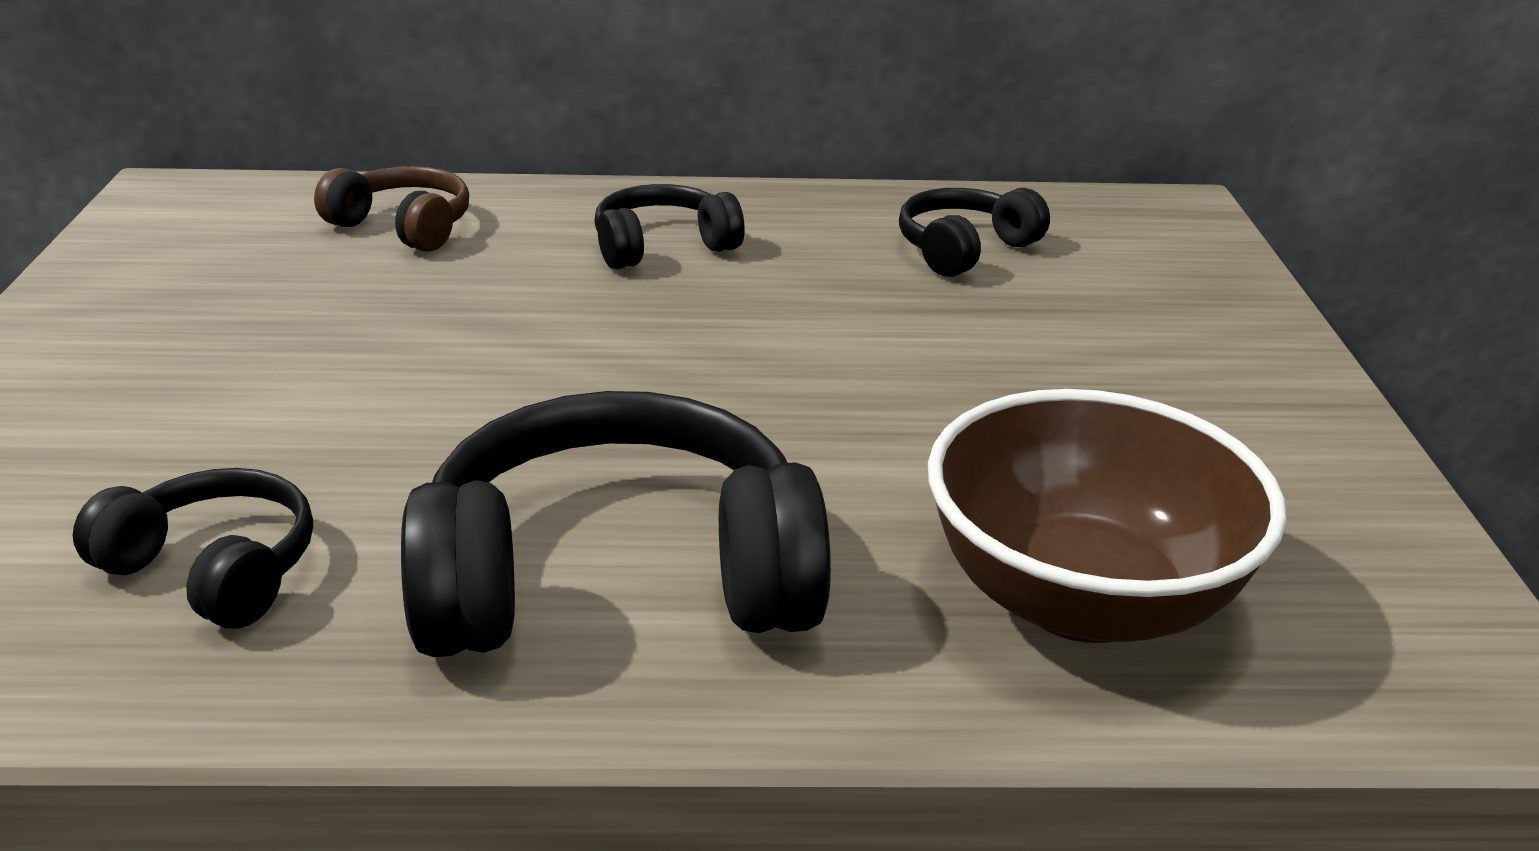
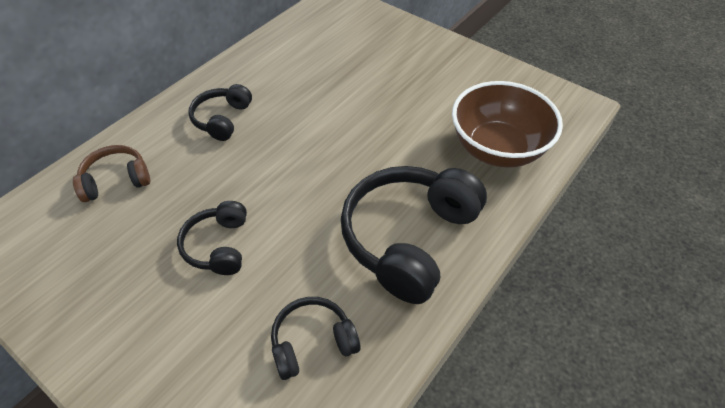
camera: 50 degrees left, 20 degrees up
(964, 249) = (308, 54): black headphones -> black headphones (218, 246)

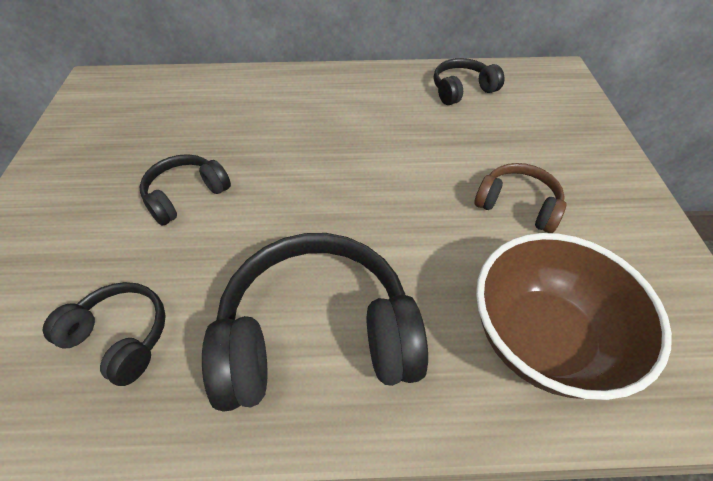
camera: 50 degrees right, 0 degrees up
(116, 180) = (204, 99): brown headphones -> brown headphones (517, 205)
(222, 119) = (325, 107): black headphones -> black headphones (462, 90)

